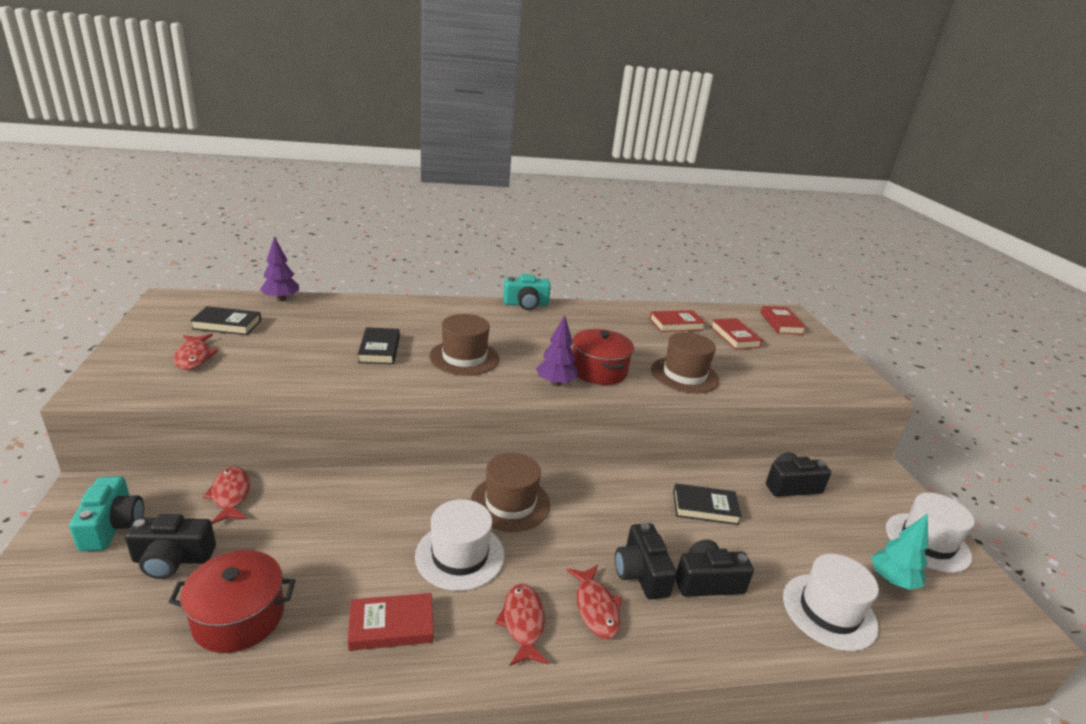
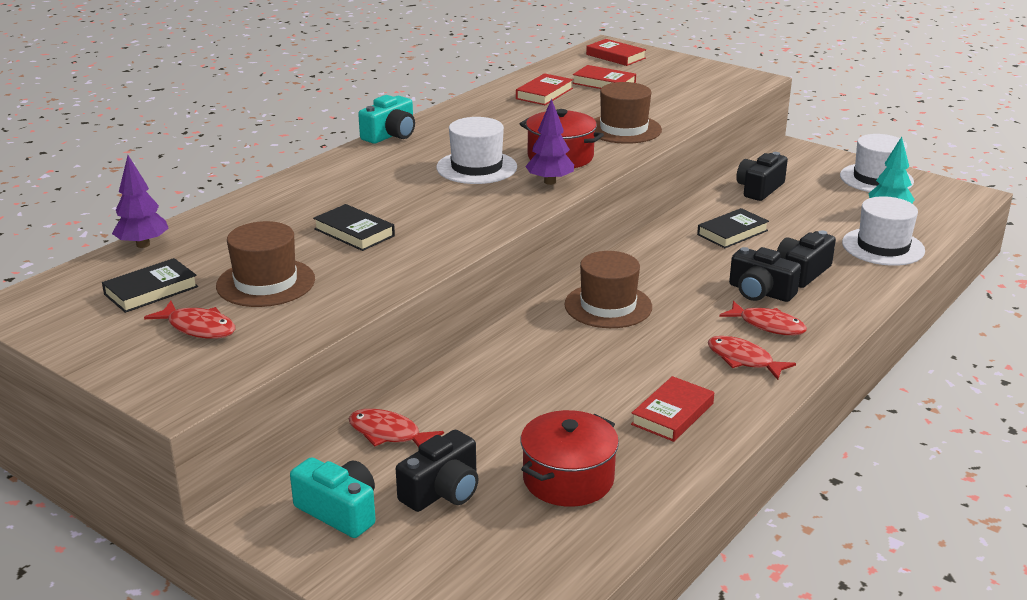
camera: 40 degrees left, 0 degrees up
(460, 555) = (637, 354): white hat -> white hat (476, 167)
(464, 357) = (439, 201): brown hat -> brown hat (266, 283)

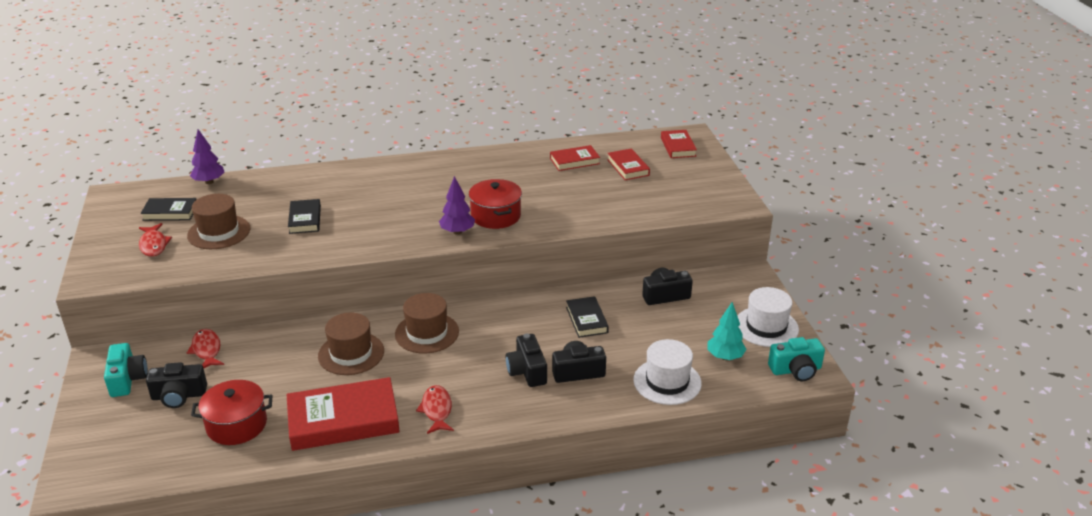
camera: 40 degrees right, 5 degrees up
(390, 135) = (433, 158): turquoise camera -> turquoise camera (796, 370)
(476, 167) = (437, 202): white hat -> none
(623, 129) = (572, 211): brown hat -> brown hat (351, 353)
(672, 414) = (343, 420): red book -> red book, size x1.85
(732, 232) = (586, 320): black book -> black book turned 75 degrees clockwise
(768, 325) = (490, 396): red fish -> none

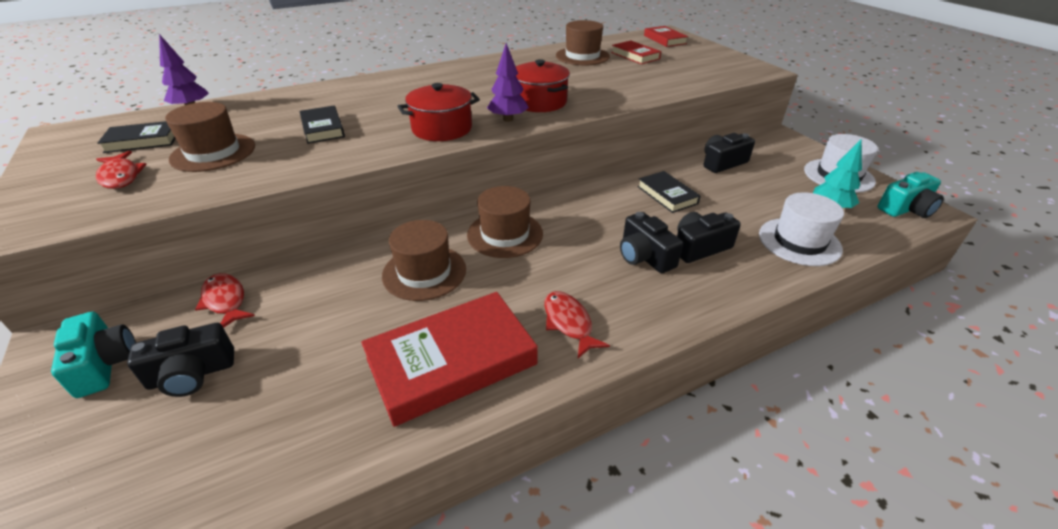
camera: 15 degrees left, 5 degrees up
(236, 425) = (294, 402): red pot -> red pot (442, 129)
(574, 161) = (582, 56): red book -> brown hat

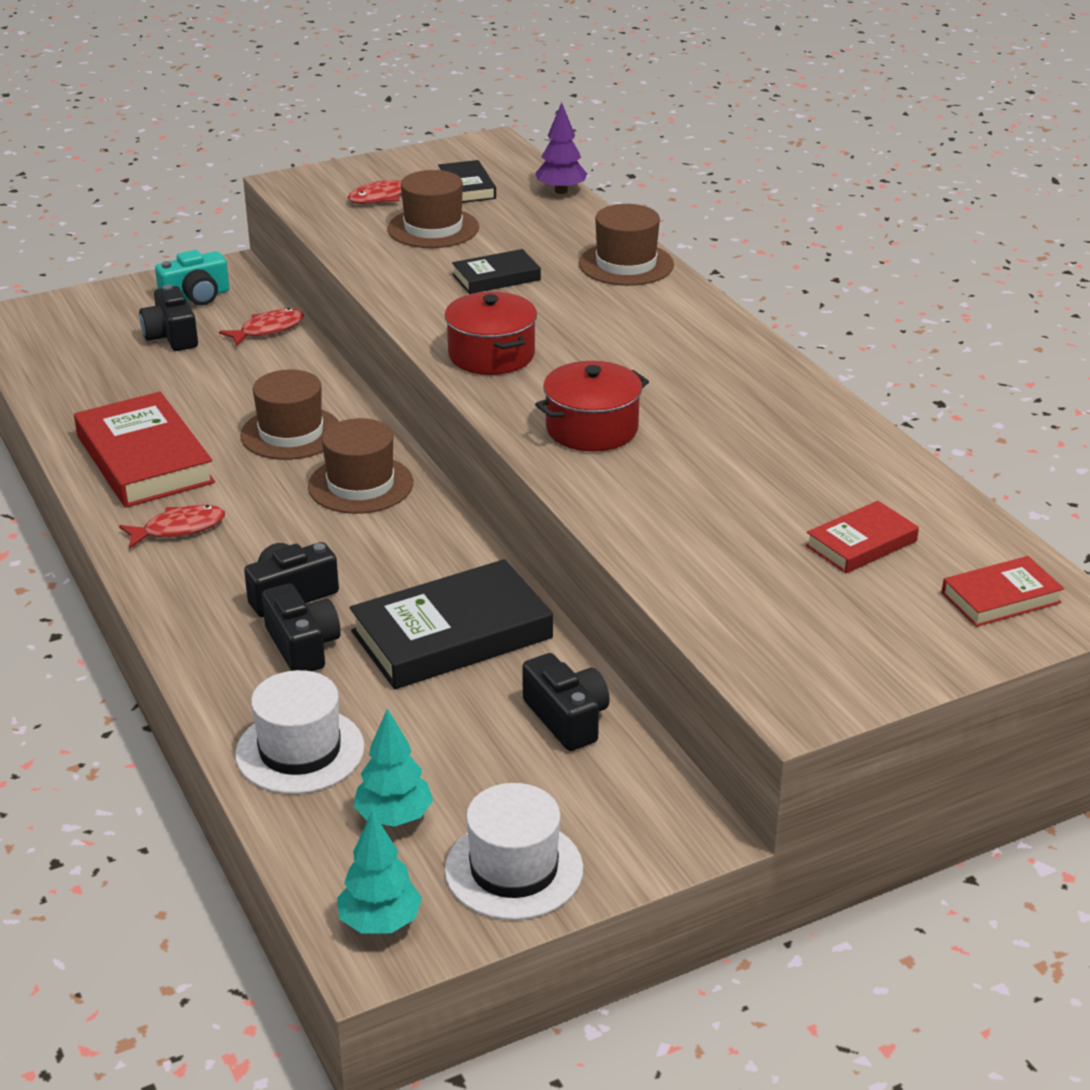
camera: 90 degrees right, 5 degrees down
(508, 119) = (523, 403): purple tree -> none
(582, 56) = (842, 479): brown hat -> brown hat (626, 264)
(667, 195) = (452, 635): black book -> black book, size x1.85
(906, 209) = (380, 922): turquoise camera -> turquoise tree

